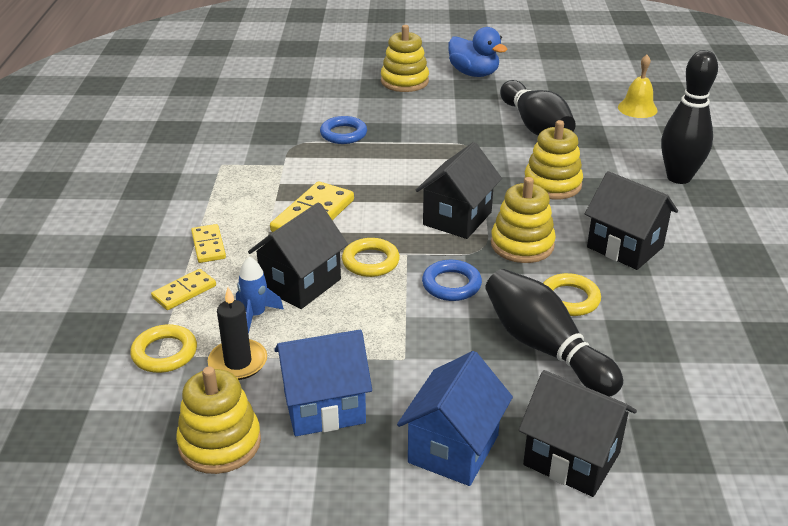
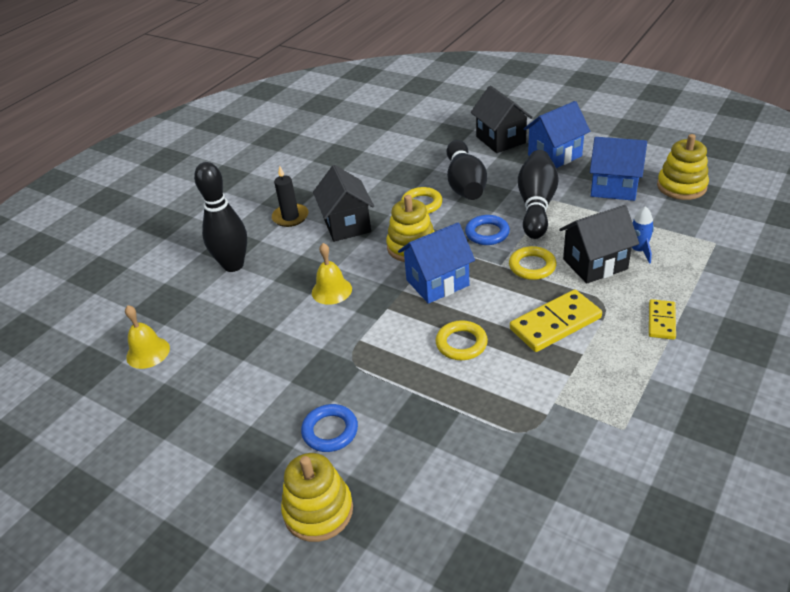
camera: 145 degrees left, 5 degrees up
(164, 353) = (710, 242): yellow ring -> yellow ring (461, 343)
(184, 292) = (690, 284): yellow domino -> none
(238, 362) = (660, 224): black candle -> black candle (290, 217)
(343, 134) = (463, 429): blue ring -> blue ring (330, 431)
(457, 218) = (437, 283): black house -> blue house
(474, 73) = (223, 490): blue duck -> none
(535, 126) = (265, 364): black bowling pin -> black bowling pin (536, 205)
(552, 184) = (331, 290): yellow stacking toy -> yellow bell

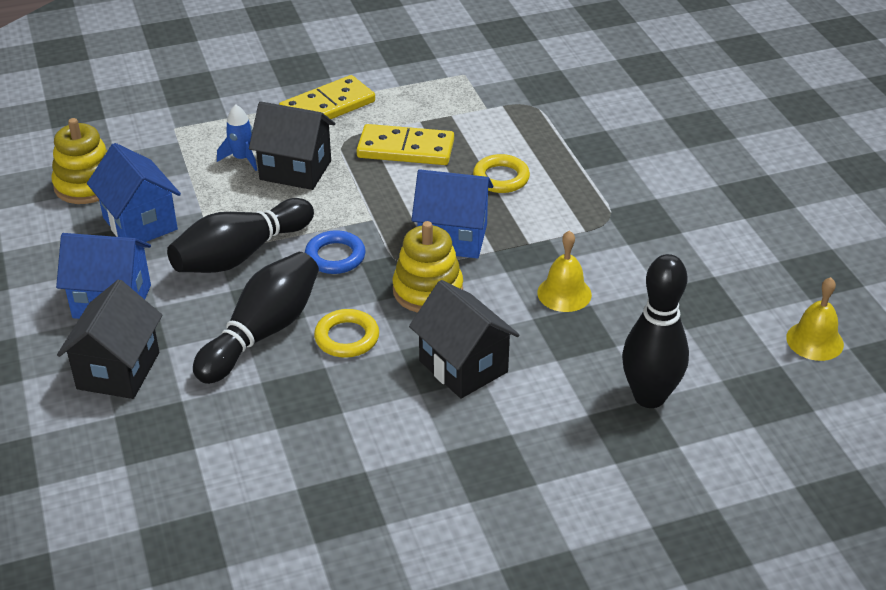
camera: 145 degrees left, 0 degrees up
(290, 217) = (518, 427): black candle -> none
(318, 510) = (729, 140): yellow stacking toy -> none
(330, 431) = (678, 179): blue ring -> none
(347, 225) = (463, 366): black house -> black house turned 60 degrees counterclockwise
(532, 266) = (348, 200): yellow ring -> none
(661, 321) = (327, 107): yellow domino -> yellow domino, size x1.71

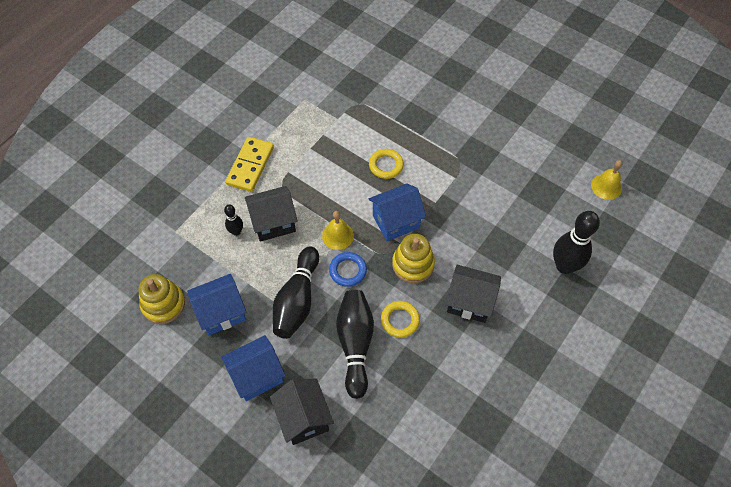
camera: 35 degrees left, 20 degrees up
(140, 223) = (221, 313): blue house -> blue house turned 45 degrees counterclockwise
(242, 158) = (236, 232): blue rocket -> black bowling pin
(405, 149) = (320, 173): yellow domino -> none
(564, 293) = (478, 225): yellow bell -> yellow bell (338, 235)

